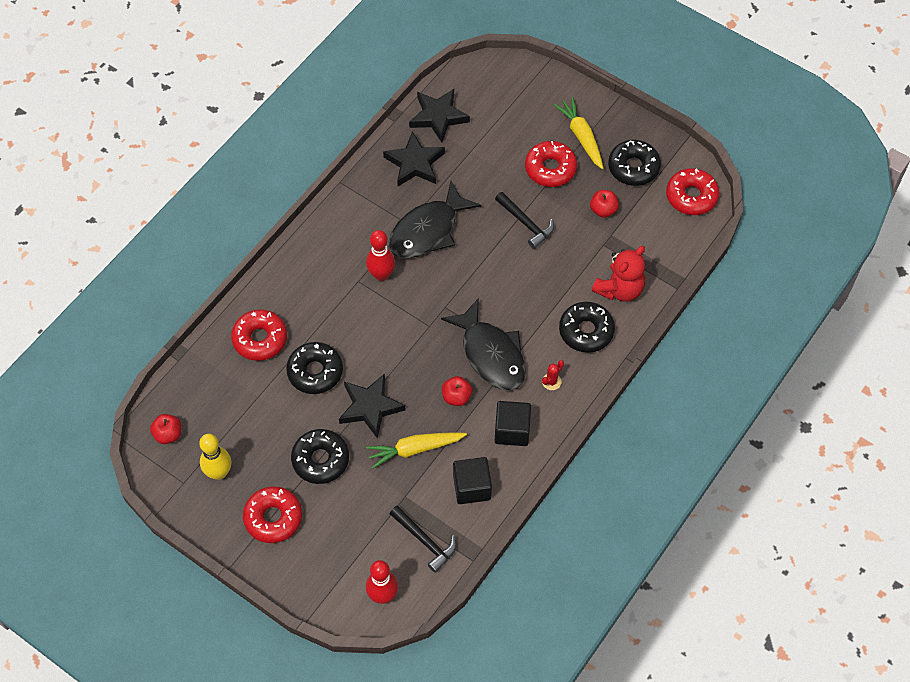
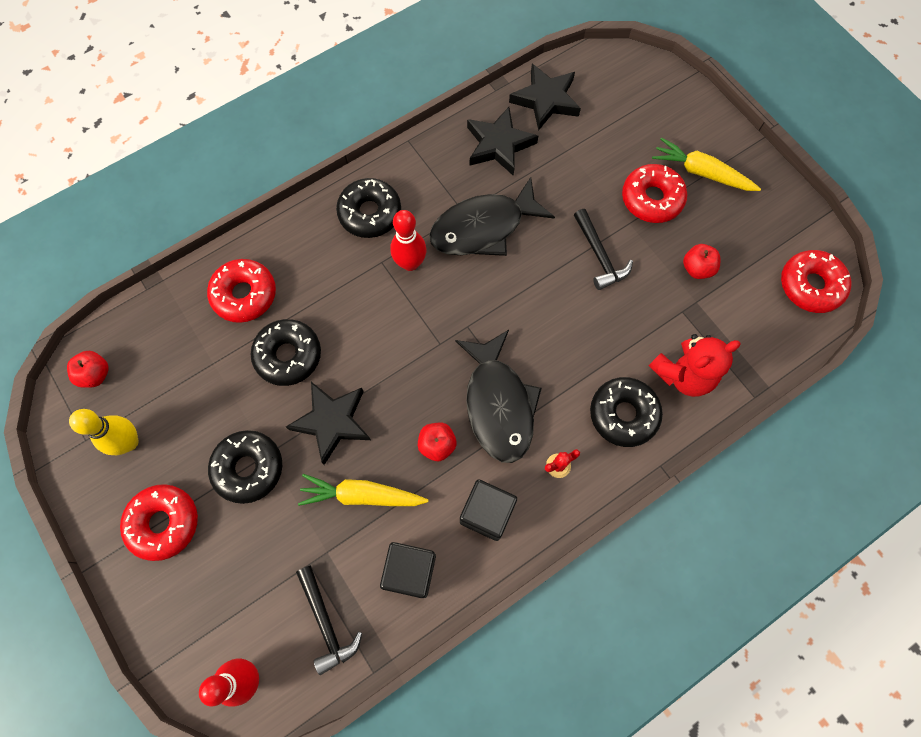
camera: 20 degrees right, 10 degrees up
(581, 137) = (701, 172): yellow carrot -> yellow carrot turned 60 degrees counterclockwise
(633, 167) = (751, 228): black donut -> black donut (370, 213)

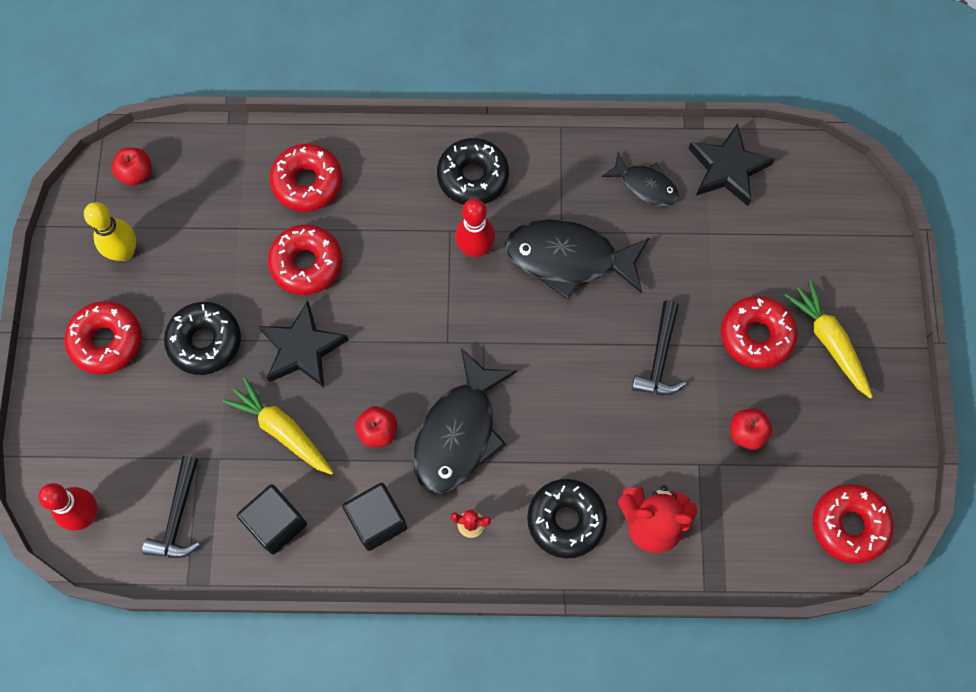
camera: 35 degrees right, 0 degrees up
(288, 355) = (306, 264): black donut -> red donut
(499, 145) = (645, 186): black star -> black fish

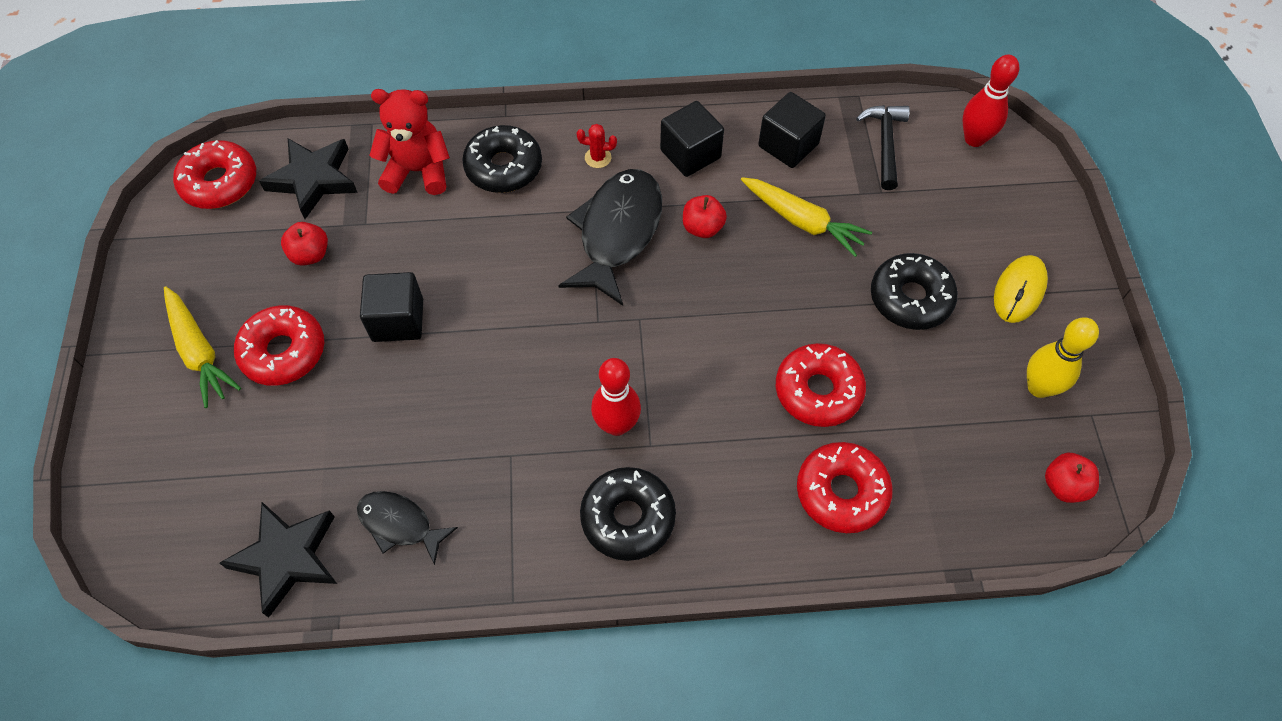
camera: 175 degrees right, 10 degrees down
(106, 341) = (1019, 290): red donut -> yellow mouse
(302, 349) = (800, 299): black star -> black star (313, 179)
(568, 258) = (501, 422): black fish -> none
(660, 358) = (398, 320): black hammer -> black cube

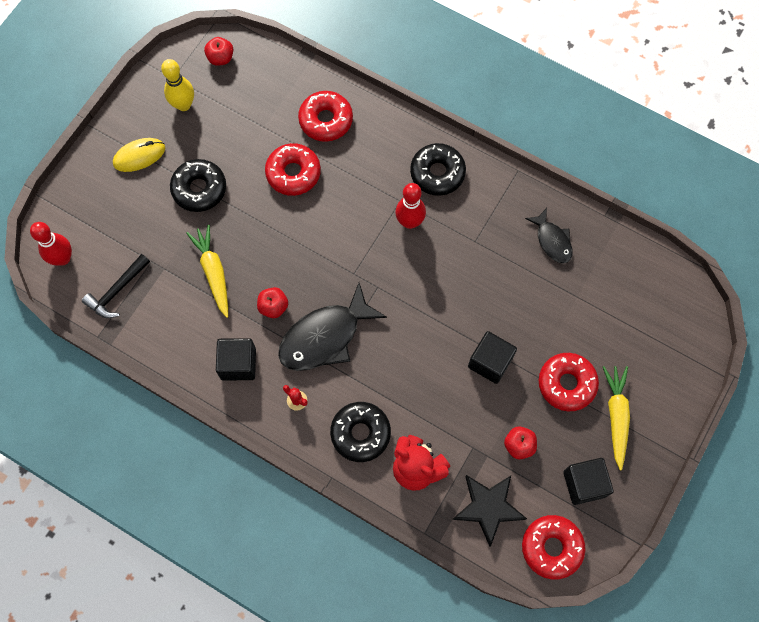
camera: 145 degrees left, 10 degrees up
(287, 558) = (618, 259): black star -> none
(788, 145) = (174, 329): black cube -> black cube (584, 484)

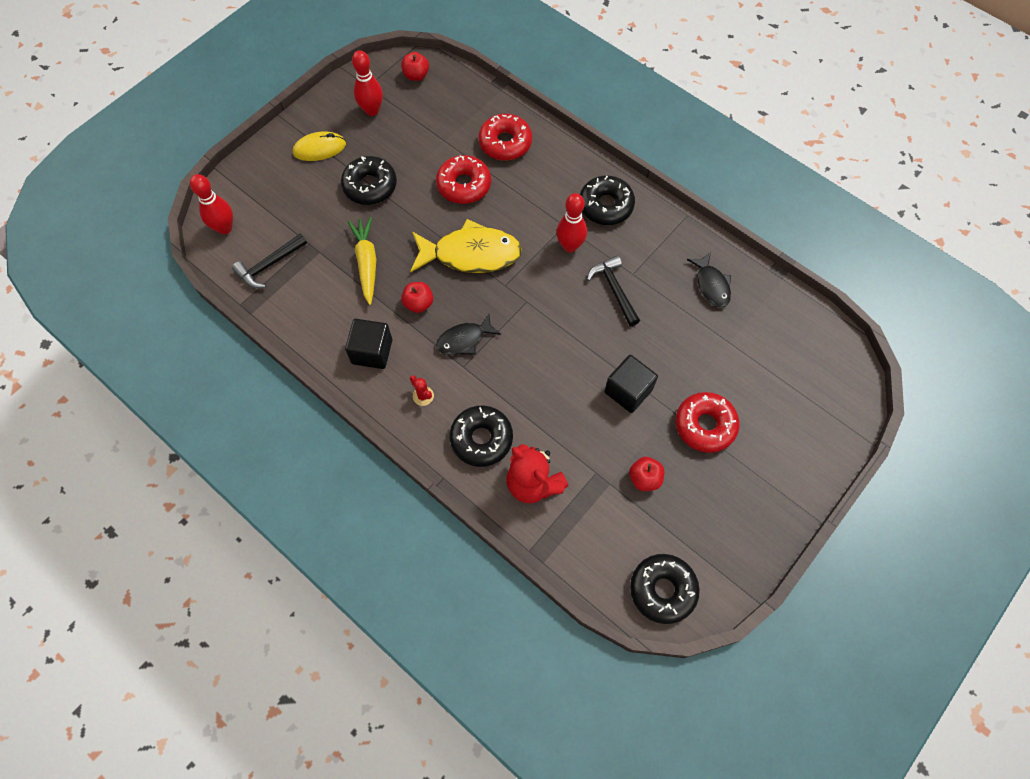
camera: 10 degrees right, 5 degrees down
(183, 105) = (372, 110): yellow bowling pin -> red bowling pin
(314, 246) = (471, 254): none -> yellow fish
(325, 337) = (464, 340): black fish -> black fish, size x0.56
(460, 261) = (614, 289): none -> black hammer
(488, 507) = (601, 536): black star -> none
(551, 547) = (662, 590): red donut -> black donut
(584, 484) = (708, 529): black cube -> none
(616, 416) = (753, 466): yellow carrot -> none

